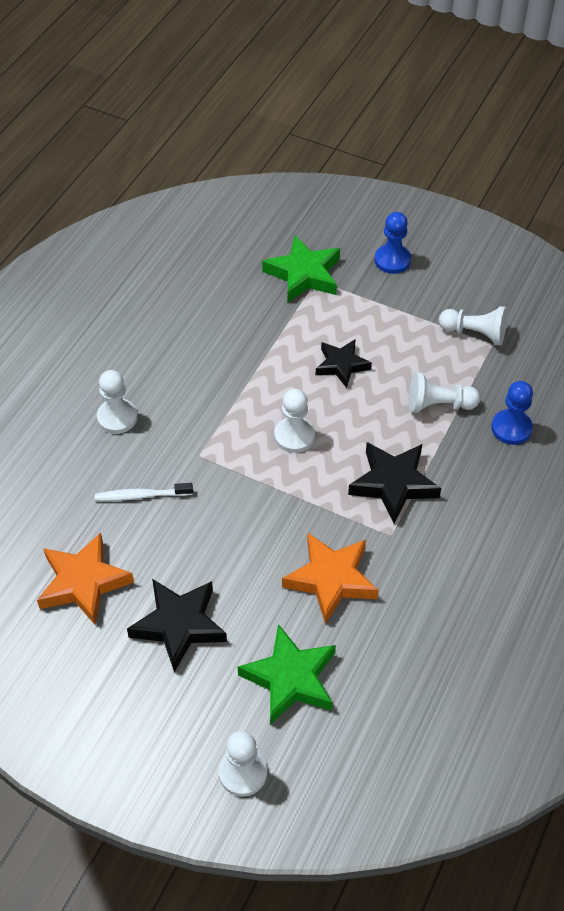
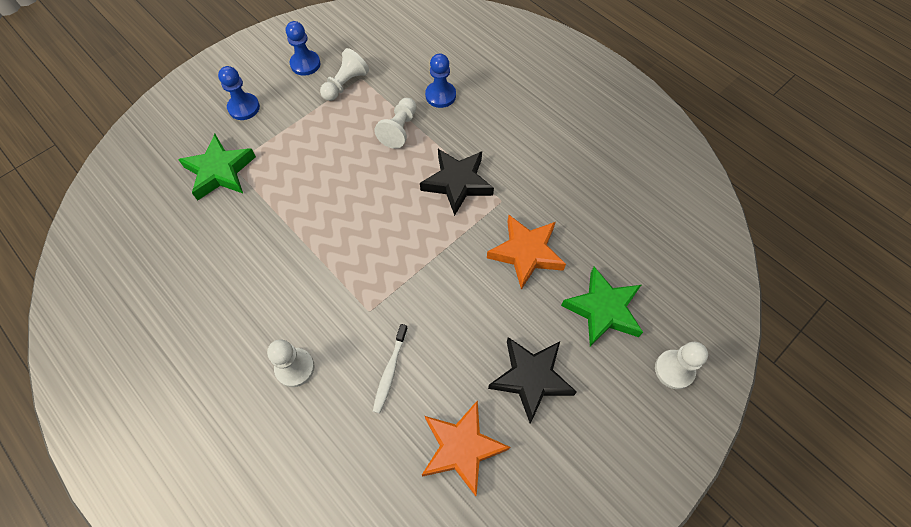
camera: 70 degrees left, 10 degrees up
(294, 436) = (382, 233): white pawn -> none
(341, 365) = (329, 177): black star -> none
(482, 287) = (305, 64): none -> blue pawn

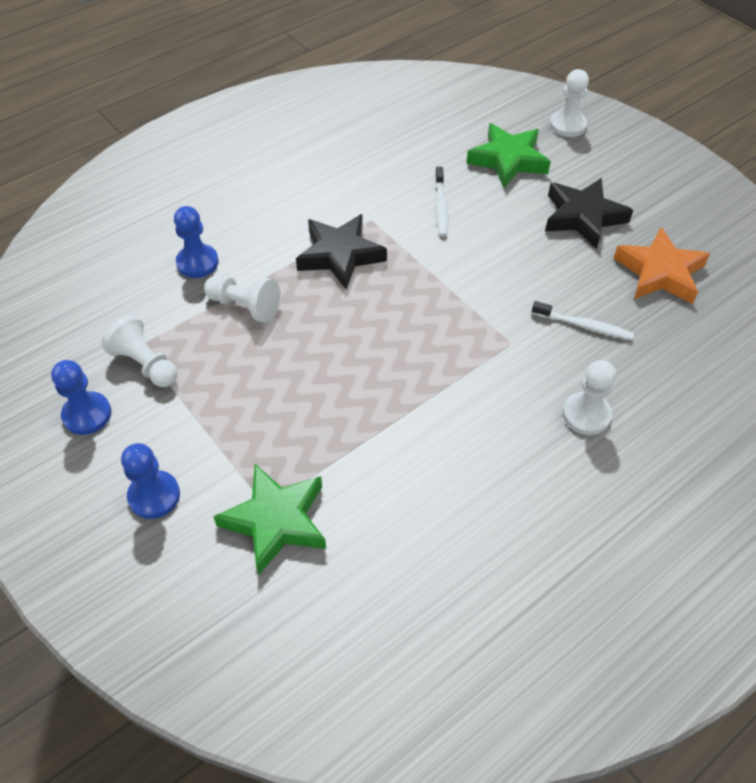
camera: 85 degrees left, 10 degrees down
(526, 253) = (441, 207): orange star -> white toothbrush

